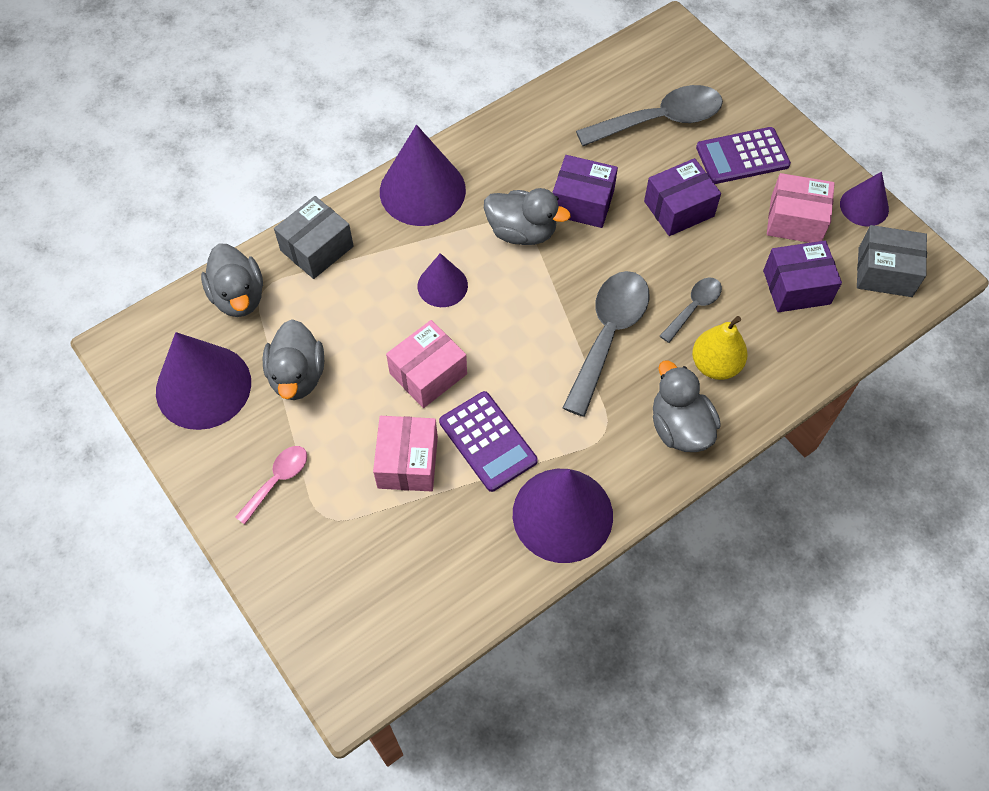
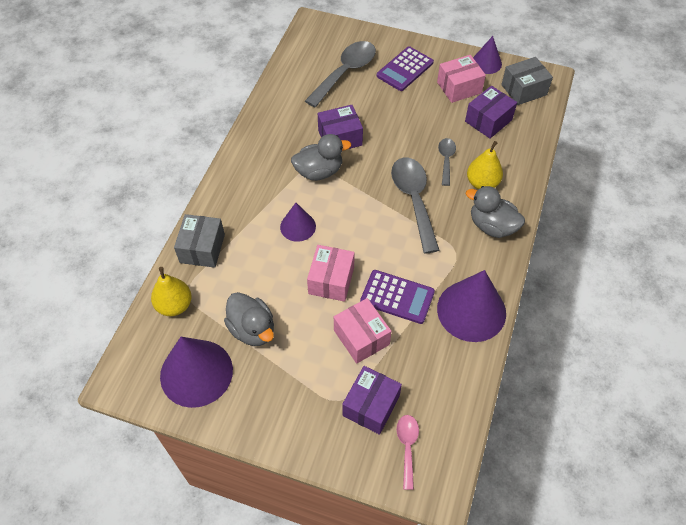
camera: 35 degrees left, 5 degrees down
(238, 297) = (174, 305): grey duck -> yellow pear
(277, 480) = (292, 398): pink spoon -> pink spoon (407, 447)
(422, 190) = (240, 180): purple cone -> none
(679, 209) = (395, 113): purple box -> purple box (371, 406)

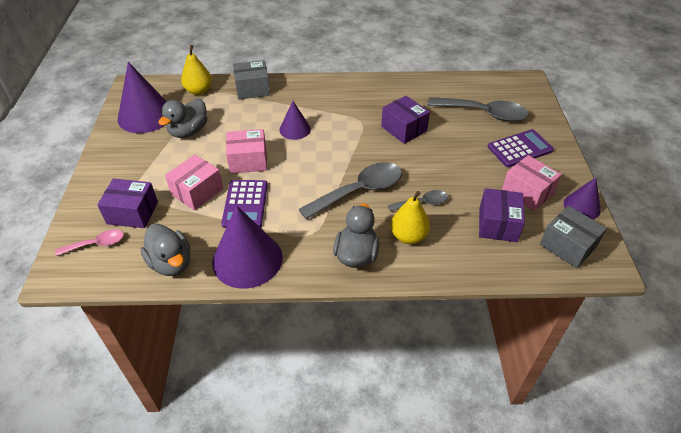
camera: 70 degrees right, 10 degrees down
(319, 171) = (358, 126): grey duck -> grey duck (171, 263)
(405, 69) = (520, 149): purple calculator -> purple calculator turned 135 degrees clockwise
(488, 121) = (497, 224): purple box -> purple box turned 75 degrees clockwise

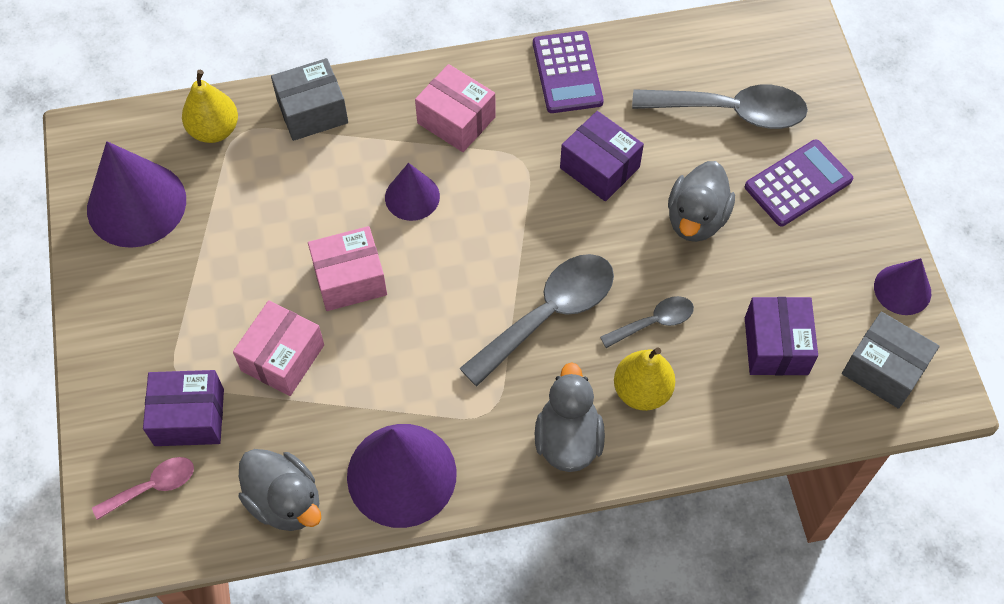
camera: 10 degrees left, 15 degrees up
(188, 131) = (226, 230): grey duck -> grey duck (696, 219)
(245, 204) = (369, 370): purple calculator -> purple calculator (567, 73)
(527, 192) = (816, 274): pink box -> pink box (456, 120)

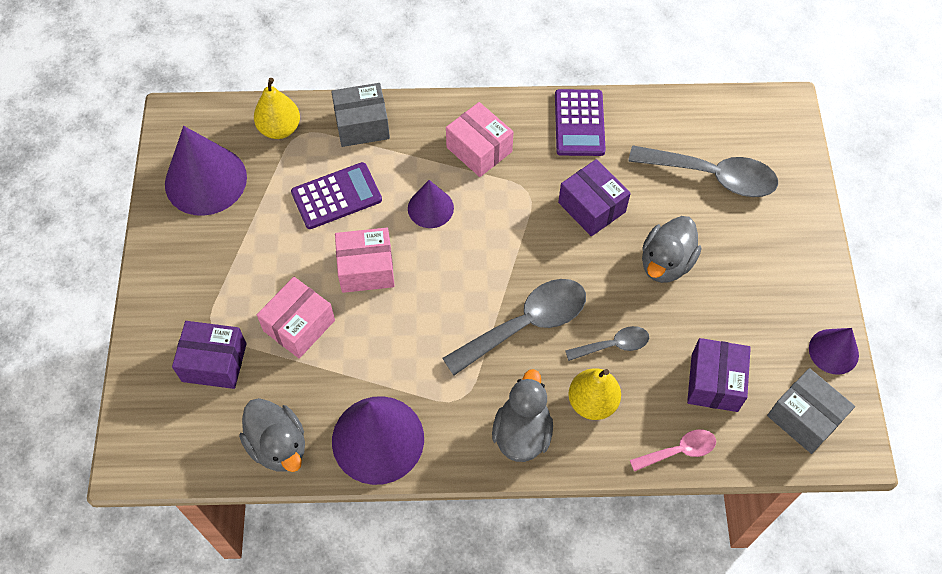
camera: 10 degrees right, 0 degrees up
(153, 487) = (174, 415): pink spoon -> pink spoon (678, 451)
(798, 183) = (759, 246): purple calculator -> purple calculator (336, 196)

